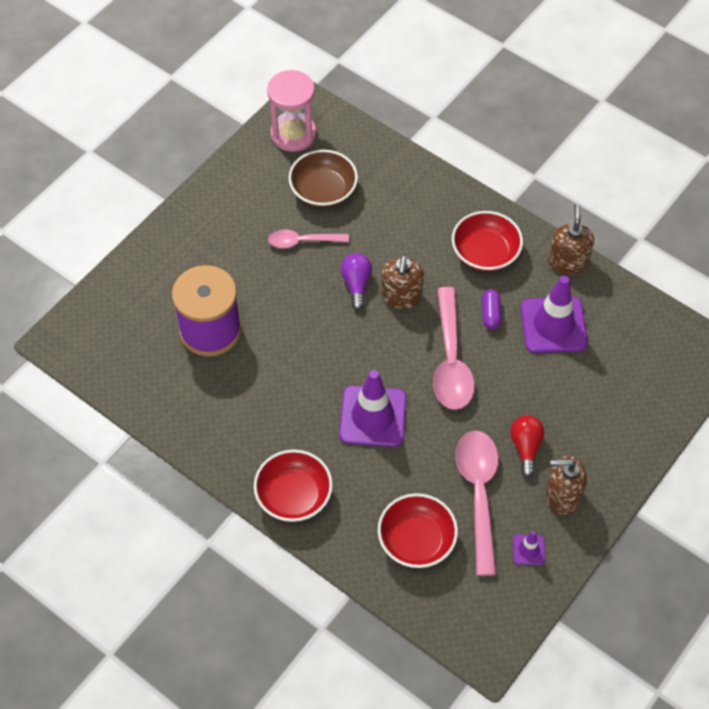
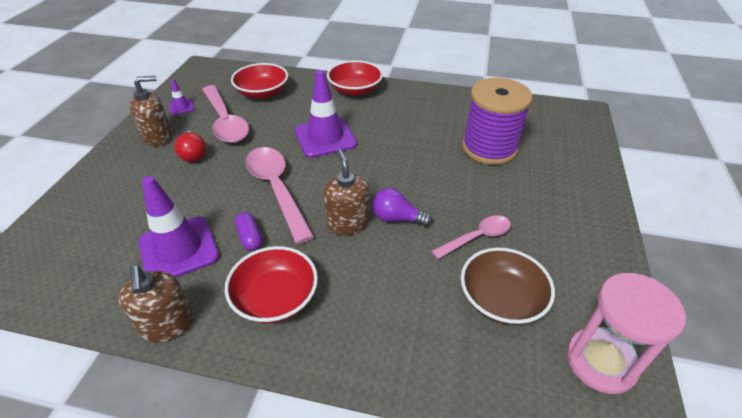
camera: 155 degrees right, 15 degrees down
(356, 284) = (397, 218): purple light bulb -> purple light bulb turned 135 degrees clockwise

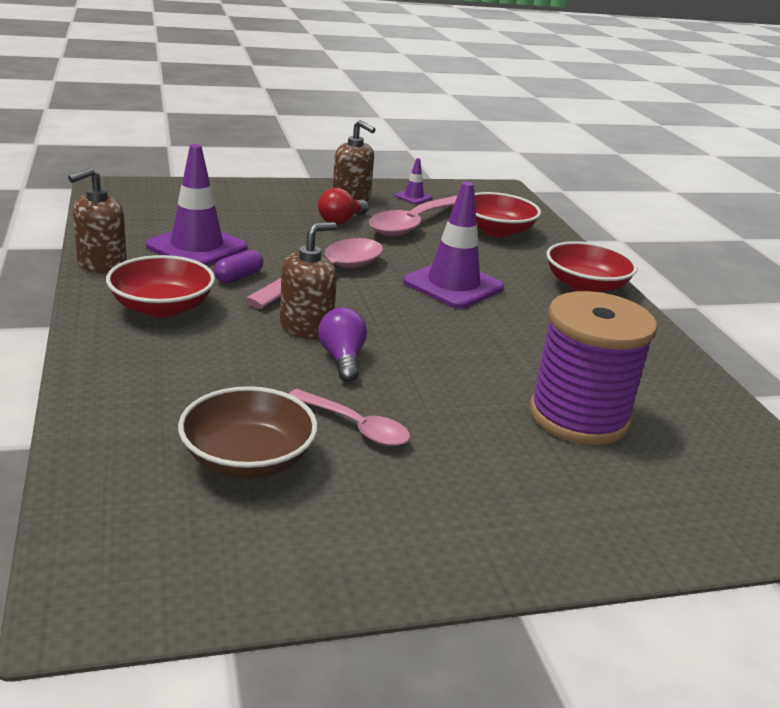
camera: 60 degrees right, 15 degrees down
(600, 362) = (179, 561): pink hourglass -> none

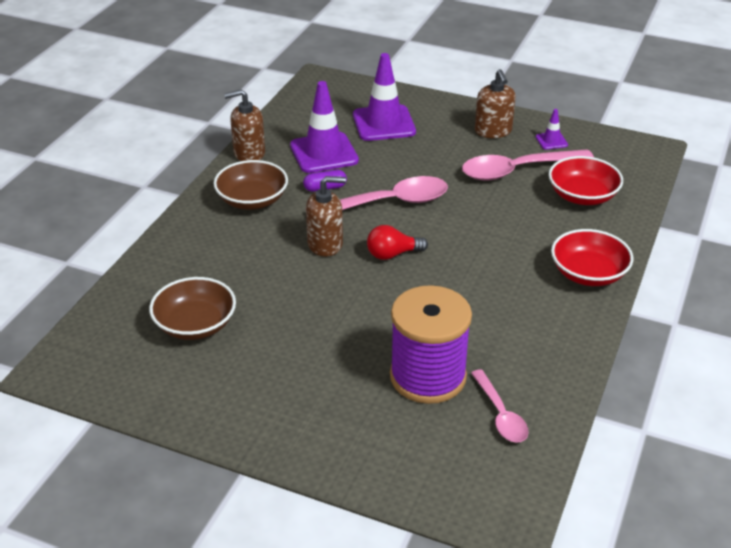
camera: 40 degrees right, 10 degrees up
(162, 307) = (252, 200): red bowl -> brown bowl
(341, 221) = (458, 153): red light bulb -> red light bulb (392, 254)
(342, 359) = (321, 276): purple light bulb -> none
(355, 426) = (275, 327): pink spoon -> pink spoon (500, 414)
(453, 285) = (474, 240): purple traffic cone -> purple traffic cone (384, 123)

